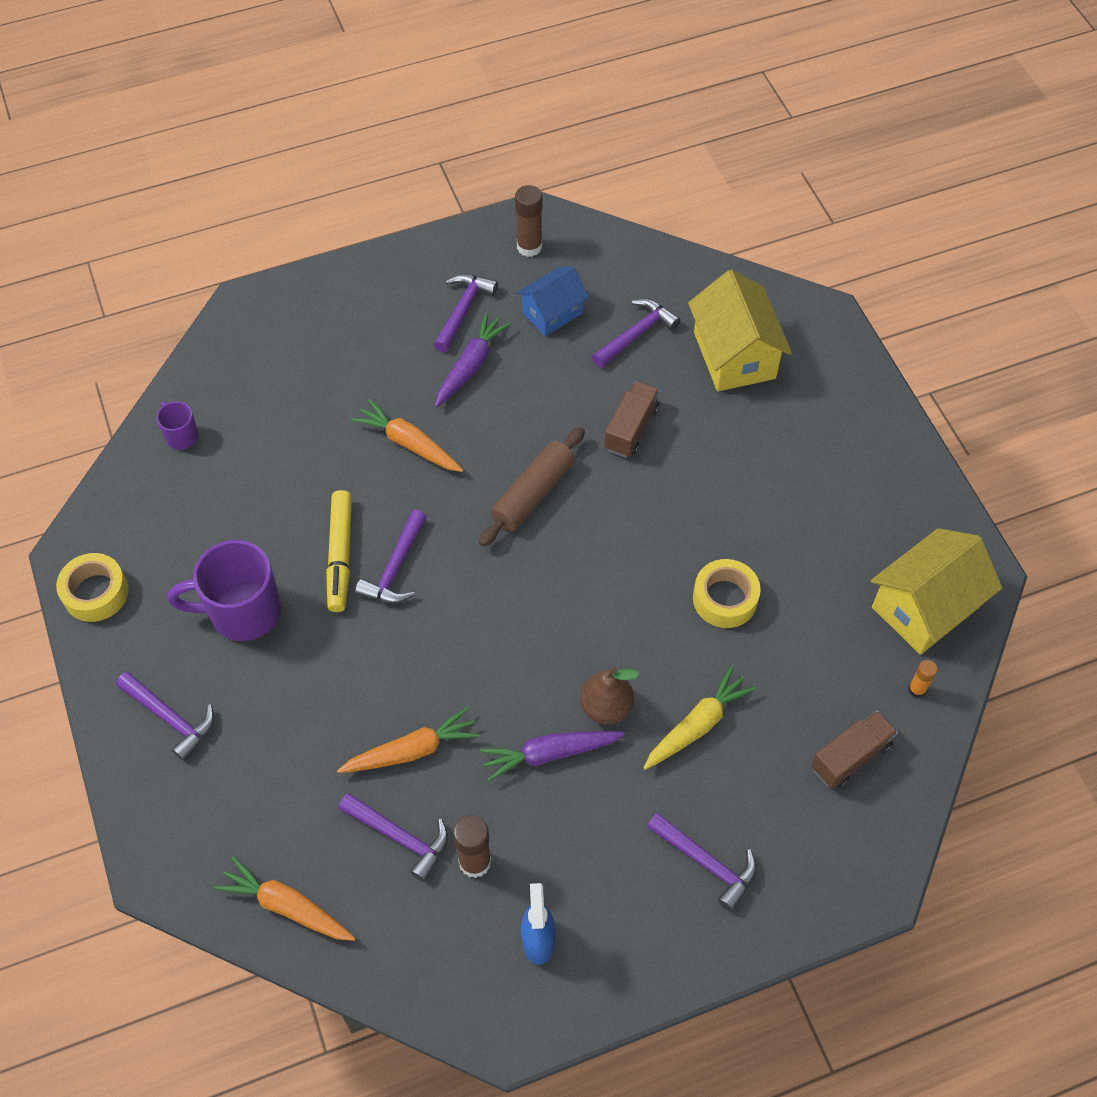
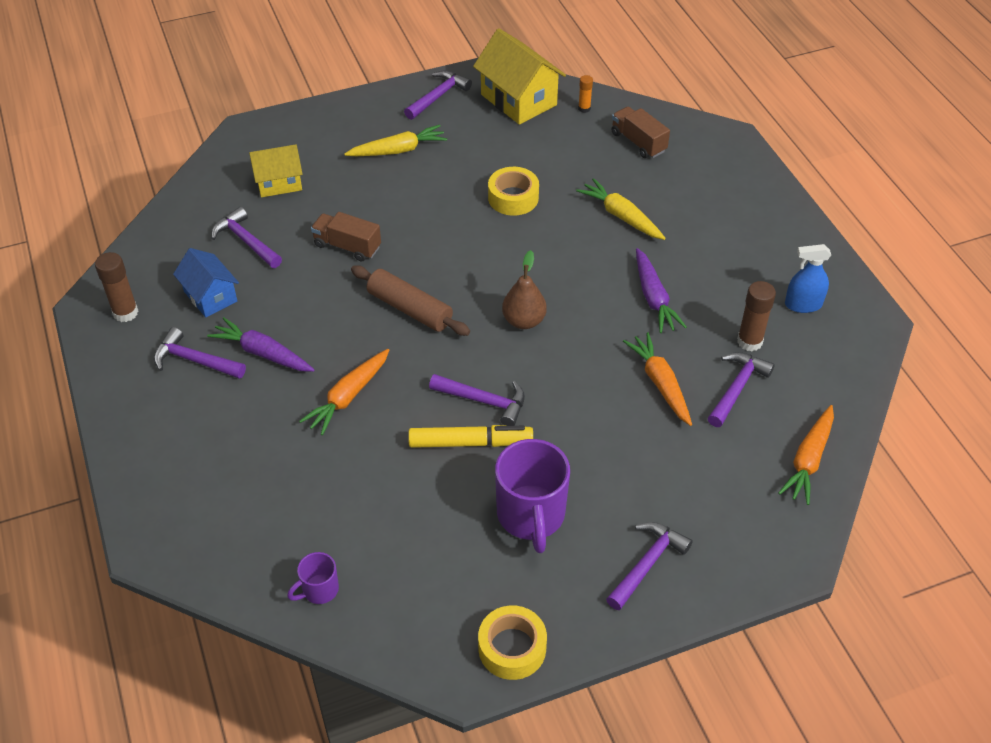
camera: 90 degrees left, 10 degrees down
(606, 707) = (610, 265): brown pear -> brown pear (524, 321)
(706, 863) = (728, 215): purple hammer -> purple hammer (438, 96)
(734, 355) = (279, 183): yellow house -> yellow house, size x0.63
(805, 471) = (398, 150): none -> yellow carrot

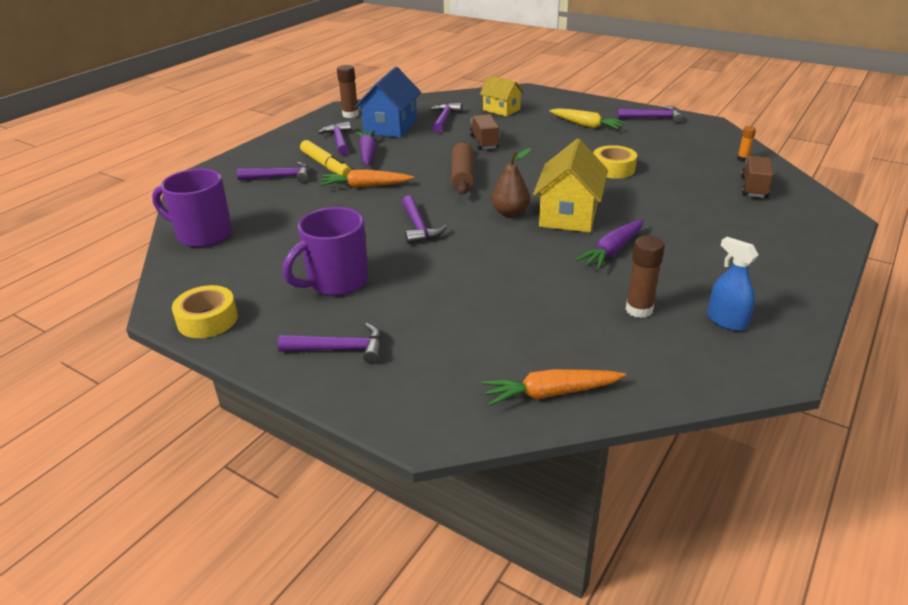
camera: 55 degrees right, 15 degrees down
(210, 296) = (390, 127): blue house -> blue house, size x1.58
(319, 590) = (203, 235): purple mug -> purple mug, size x1.99
(470, 443) = (376, 236): yellow marker -> yellow marker (326, 165)
(518, 100) = (702, 138): yellow house -> yellow house (568, 215)
(621, 216) = (669, 208): yellow carrot -> none
(660, 383) = (531, 286): orange carrot -> none
(737, 388) = (578, 323): purple hammer -> purple hammer (280, 177)

